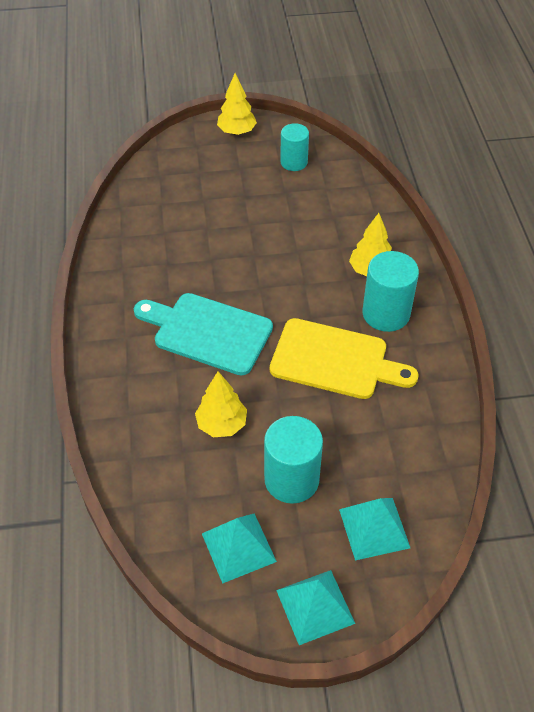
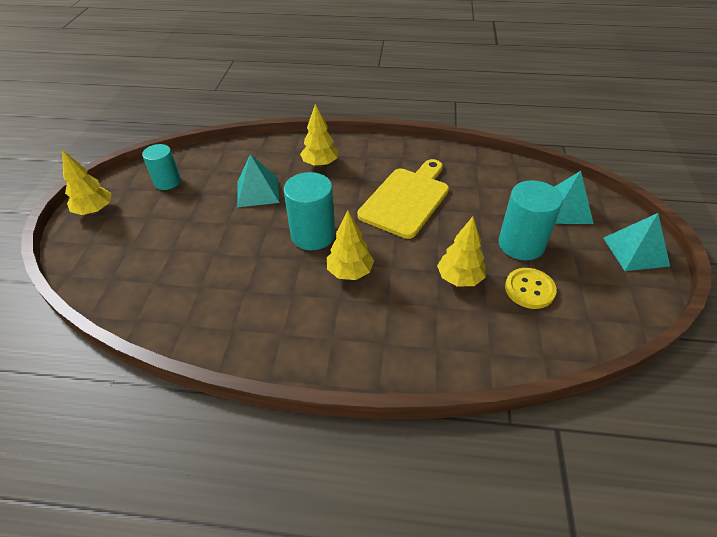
camera: 75 degrees left, 5 degrees down
(207, 332) = (350, 272): turquoise cutting board -> yellow tree
(221, 489) = (529, 289): none -> yellow button
(239, 547) = (587, 287): turquoise pyramid -> turquoise pyramid (258, 191)
(386, 313) = (368, 165): turquoise cylinder -> turquoise cylinder (313, 235)

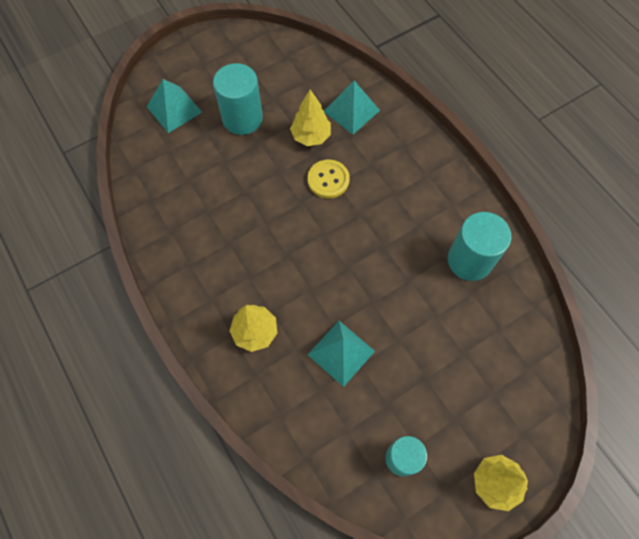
camera: 130 degrees left, 20 degrees up
(313, 235) = (352, 259): turquoise cylinder -> turquoise cylinder (469, 260)
(350, 272) = (366, 204): yellow tree -> none
(406, 199) = (250, 222): yellow cutting board -> none
(529, 289) = (286, 94): yellow button -> yellow button (328, 180)
(635, 251) = (195, 54): turquoise pyramid -> turquoise pyramid (351, 110)

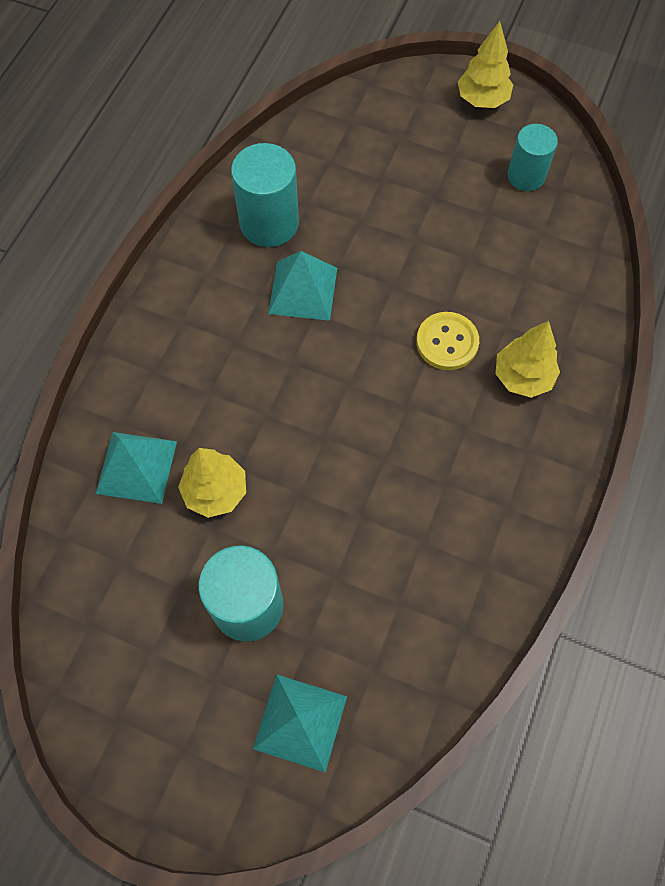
camera: 125 degrees left, 0 degrees up
(328, 180) = (269, 426): yellow button -> yellow button (447, 342)
(341, 353) = (473, 282): turquoise pyramid -> turquoise pyramid (303, 290)

